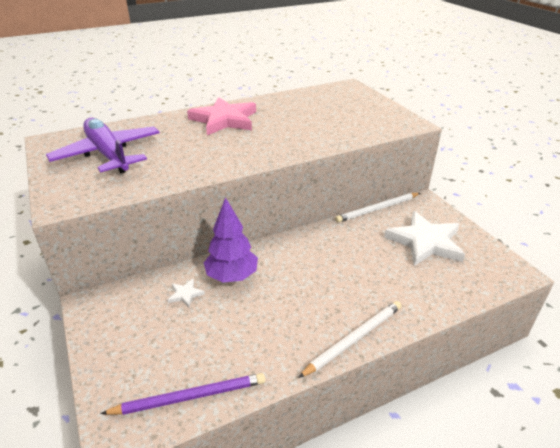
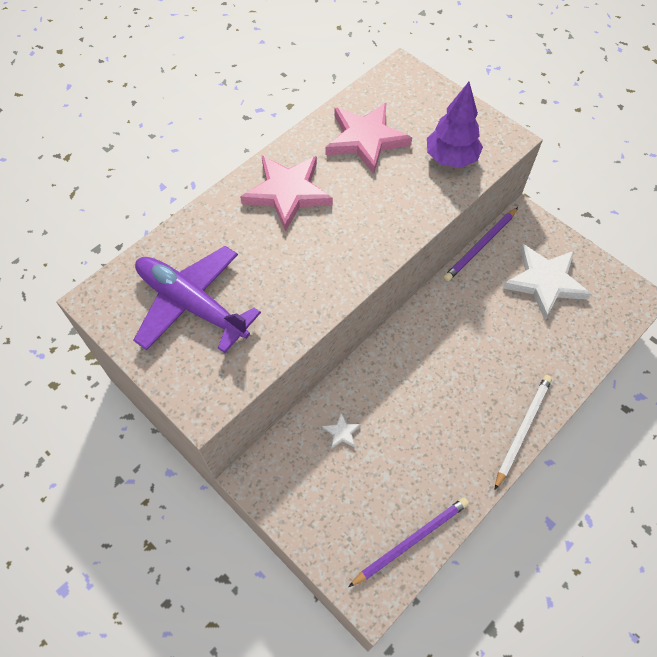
camera: 20 degrees left, 25 degrees up
(232, 276) = (375, 393): purple tree -> purple tree (451, 158)
(300, 108) = (366, 139): none -> pink star
(377, 209) = (480, 246): white pencil -> purple pencil

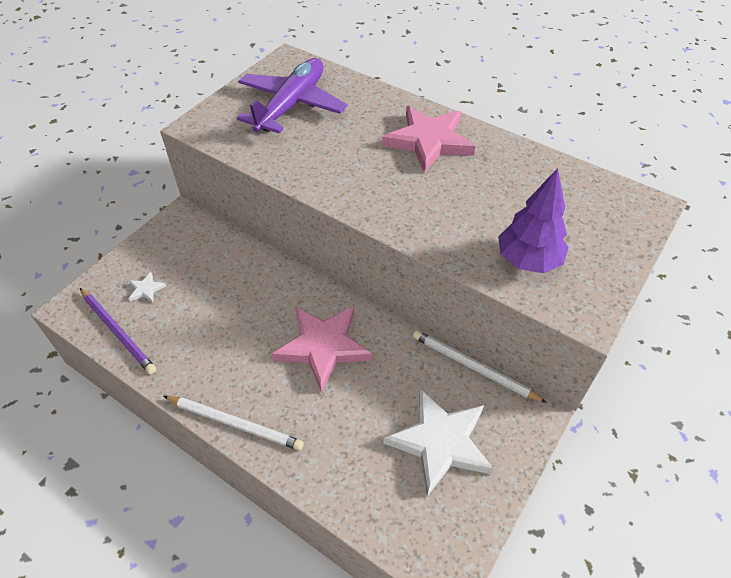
camera: 80 degrees right, 10 degrees down
(342, 432) = (224, 269): white star -> white star (146, 289)
(366, 139) = (523, 187): pink star -> pink star (323, 346)
(480, 246) = (473, 367): purple pencil -> white pencil

